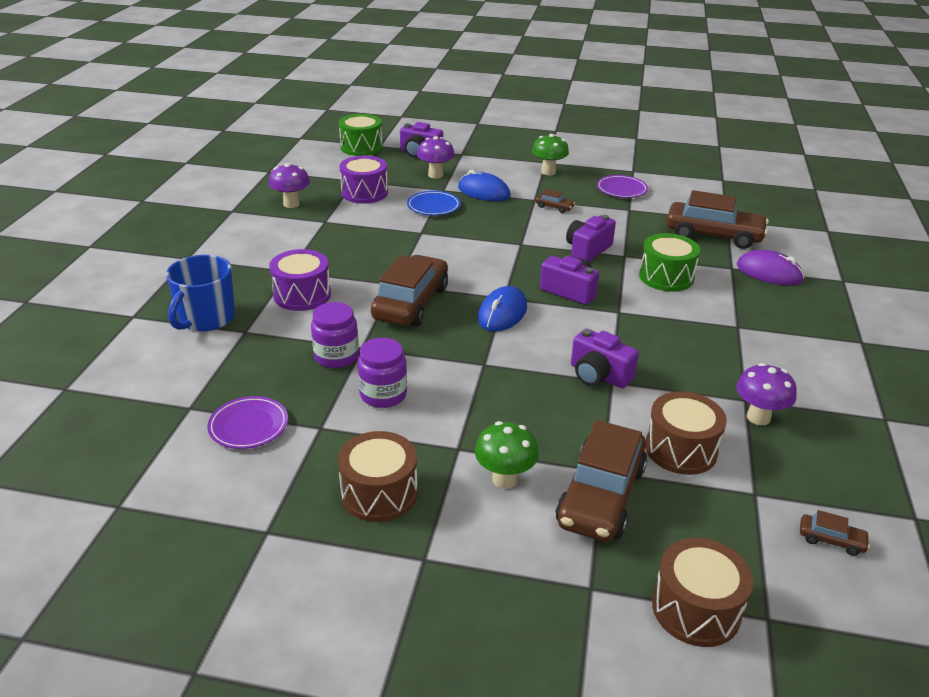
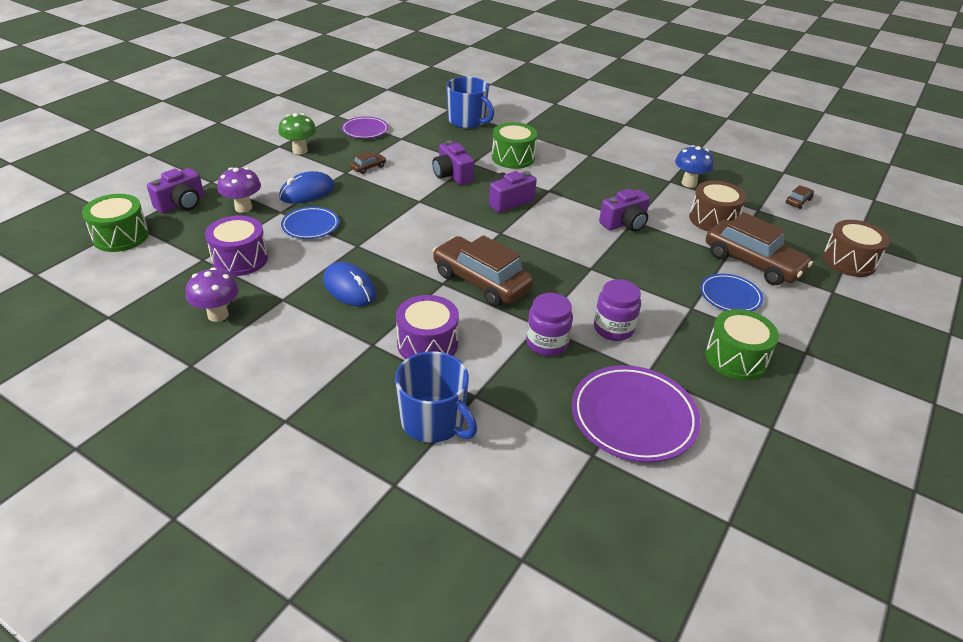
camera: 70 degrees left, 5 degrees up
(248, 426) = (633, 417): purple plate -> purple plate, size x1.70
(379, 493) = (735, 358): brown drum -> green drum
(502, 313) = (523, 240): blue mouse -> blue mouse (349, 288)
(504, 479) = (730, 296): green mushroom -> blue plate
(713, 235) = (467, 121): brown car -> blue mug
(758, 417) = (689, 183): purple mushroom -> blue mushroom
(769, 273) = (531, 121): purple mouse -> none

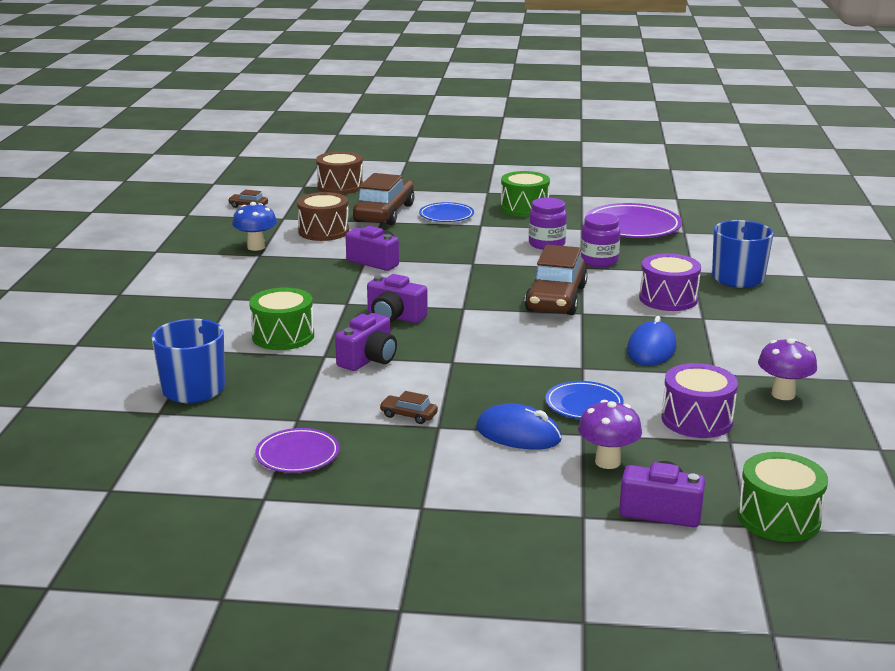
camera: 115 degrees left, 15 degrees down
(300, 150) = (417, 483): green mushroom -> none

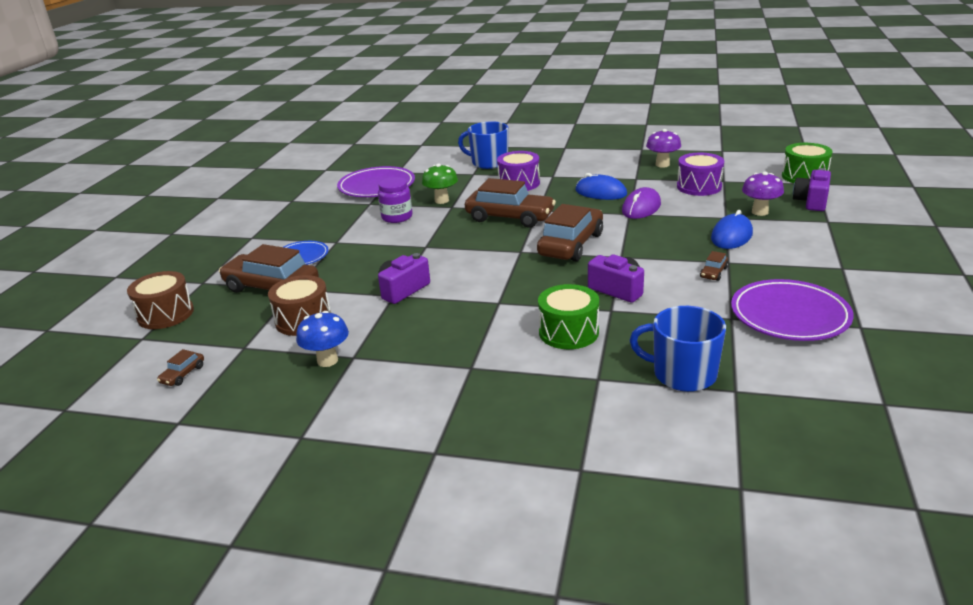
camera: 80 degrees left, 5 degrees up
(297, 455) = (789, 315): purple plate -> purple plate, size x1.70
(394, 317) = (533, 279): purple camera -> none
(482, 333) = (571, 245): none -> brown car
(524, 208) = (306, 223): green drum -> none
(584, 405) = (685, 215): blue plate -> none
(599, 261) = (441, 200): purple jar -> green mushroom
(604, 375) = (641, 208): none -> purple mouse

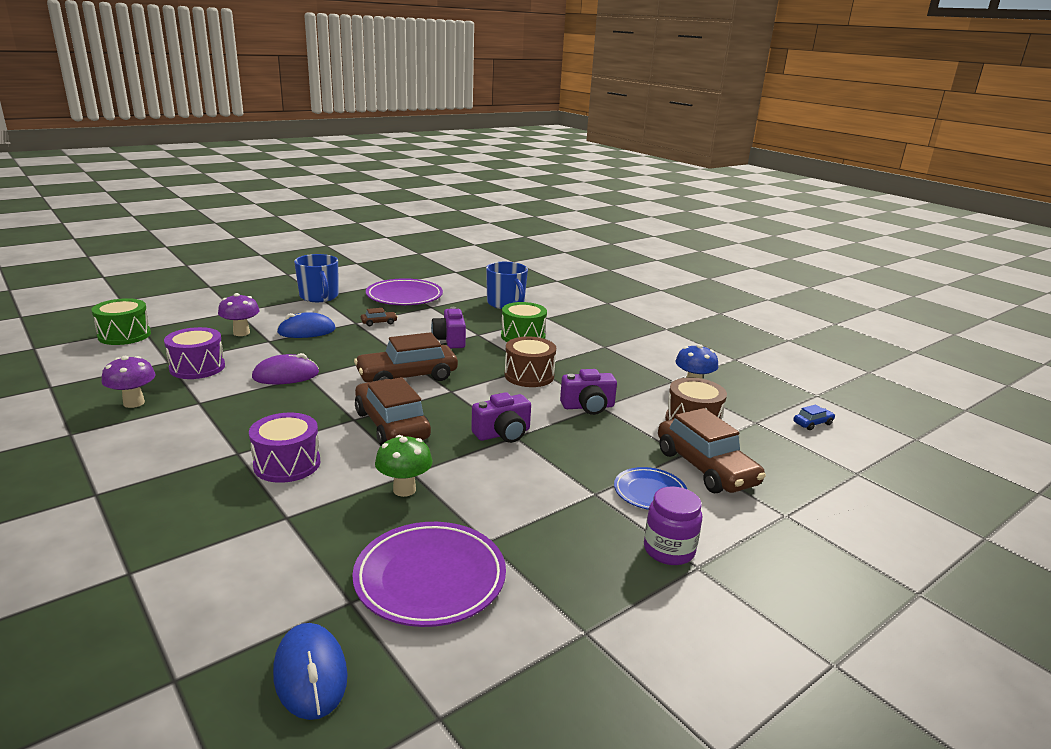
camera: 145 degrees left, 5 degrees down
(165, 314) = (832, 490): brown drum -> brown drum (529, 375)
(183, 374) = (812, 423): brown car -> blue car
(397, 217) = (487, 493): purple jar -> purple jar (669, 550)
(489, 162) = (223, 529): blue mug -> blue mug (319, 297)
(600, 192) = (265, 406): blue mouse -> blue mouse (310, 674)
(811, 202) = (195, 322): purple camera -> purple camera (503, 434)

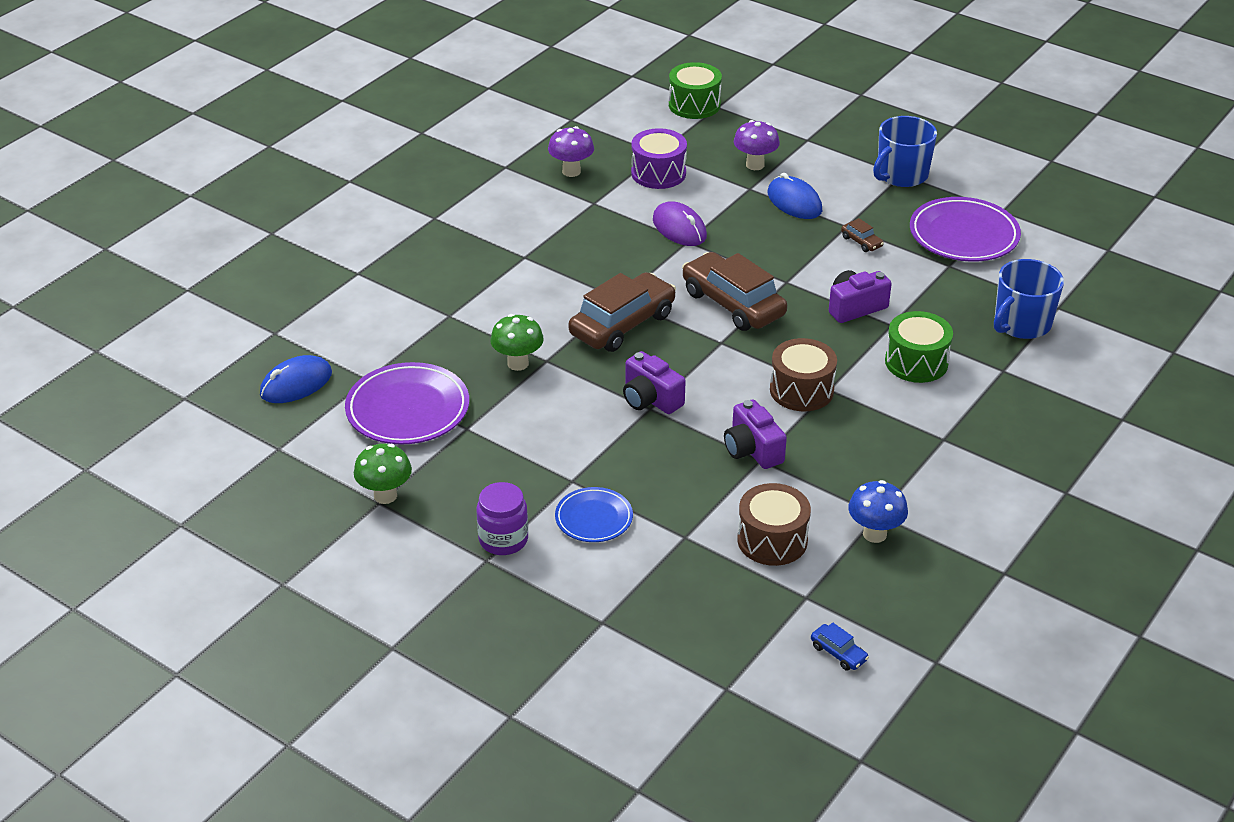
camera: 75 degrees right, 15 degrees up
(287, 464) = (522, 288): purple drum -> none
(575, 624) = (385, 495): none -> green mushroom
(705, 468) = (666, 557): brown car -> none

